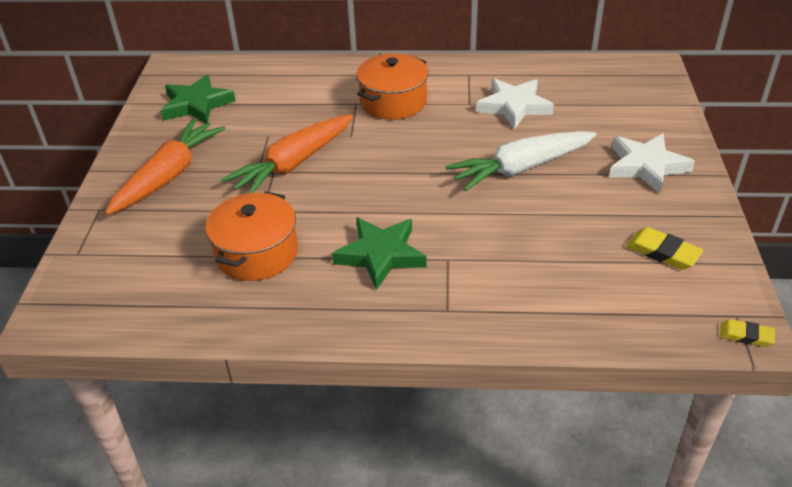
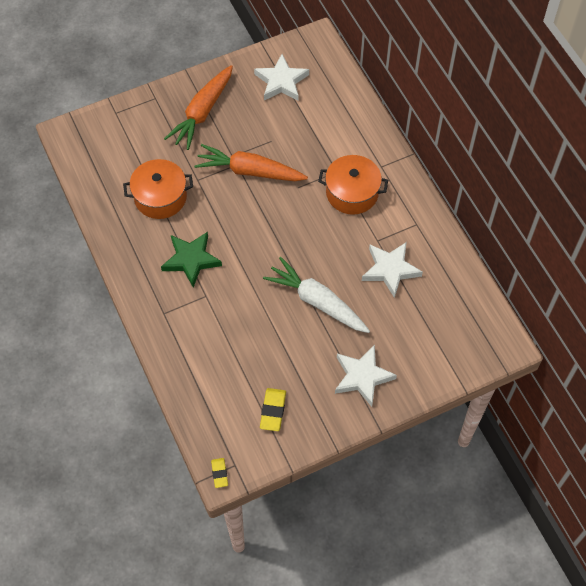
camera: 60 degrees right, 20 degrees up
(169, 175) = (202, 112): orange carrot -> orange carrot turned 120 degrees clockwise
(197, 104) = (281, 81): green star -> white star

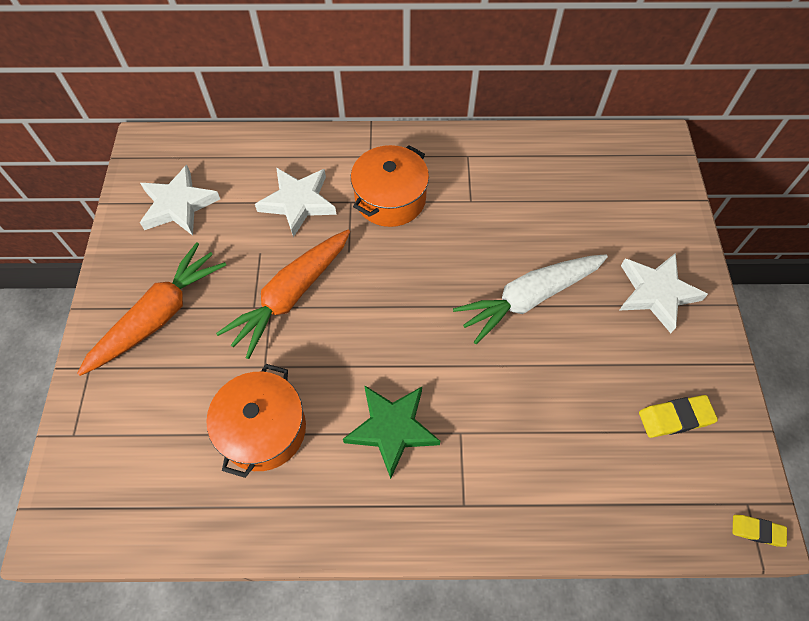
camera: 65 degrees left, 0 degrees up
(202, 112) = (159, 315): orange carrot -> orange carrot turned 105 degrees counterclockwise
(273, 411) = (675, 418): yellow eraser -> yellow eraser turned 45 degrees counterclockwise
(390, 270) = (517, 205): white star -> white star (298, 202)

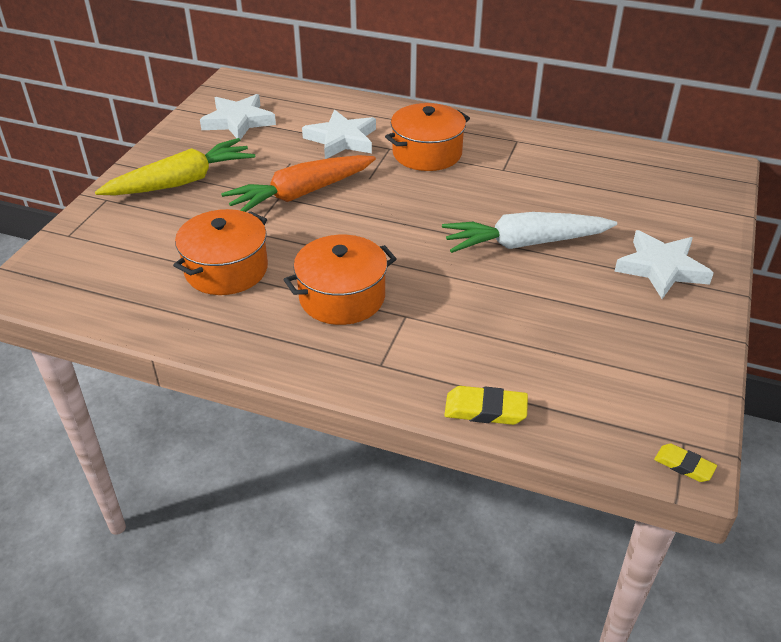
camera: 20 degrees right, 20 degrees down
(159, 315) = (182, 182): orange carrot -> yellow carrot
(392, 428) = (342, 297): green star -> orange pot
(675, 418) = (634, 359): yellow eraser -> yellow eraser (485, 409)

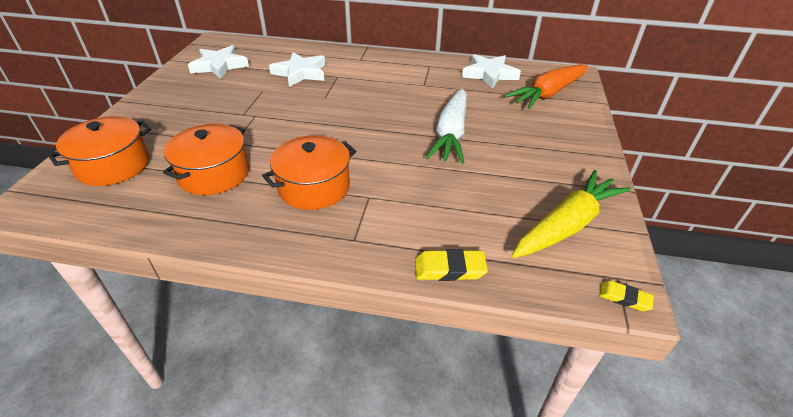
camera: 10 degrees left, 0 degrees up
(182, 182) = (174, 110): yellow carrot -> yellow carrot (567, 225)
(300, 194) = (272, 112): orange carrot -> orange carrot (548, 94)
(427, 153) = (366, 78): orange pot -> orange pot (113, 165)
(524, 243) = (451, 134): white carrot -> white carrot turned 60 degrees counterclockwise
(661, 268) = (556, 143): white star -> white star (489, 74)

